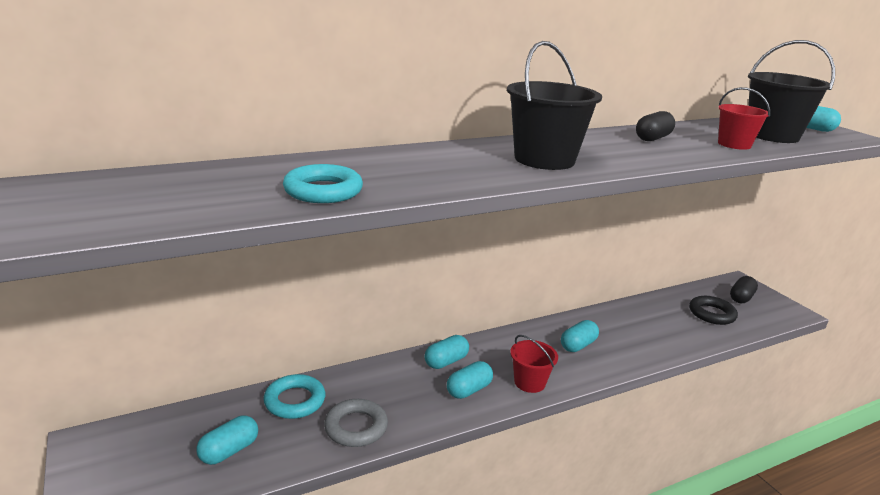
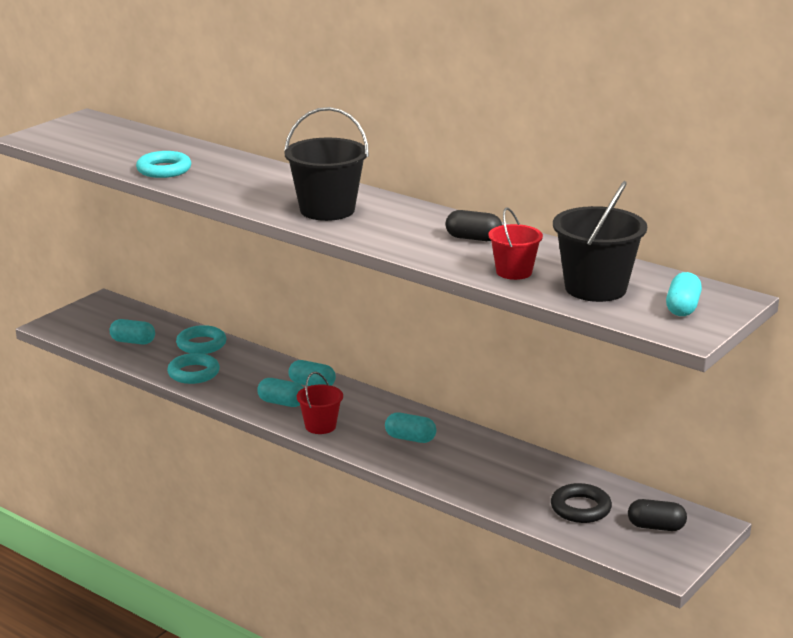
camera: 65 degrees right, 0 degrees up
(356, 427) = (193, 373): grey ring -> turquoise ring

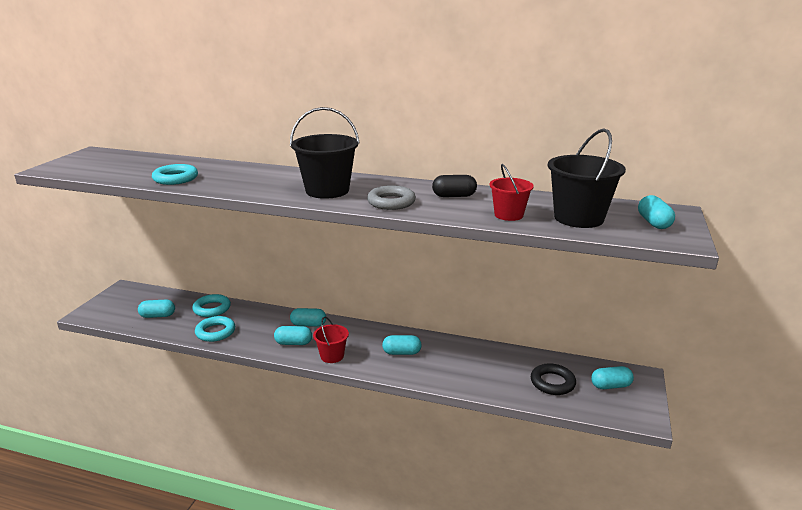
camera: 20 degrees left, 0 degrees up
(390, 236) = (391, 202): none -> grey ring
(656, 527) = (610, 386): black capsule -> turquoise capsule

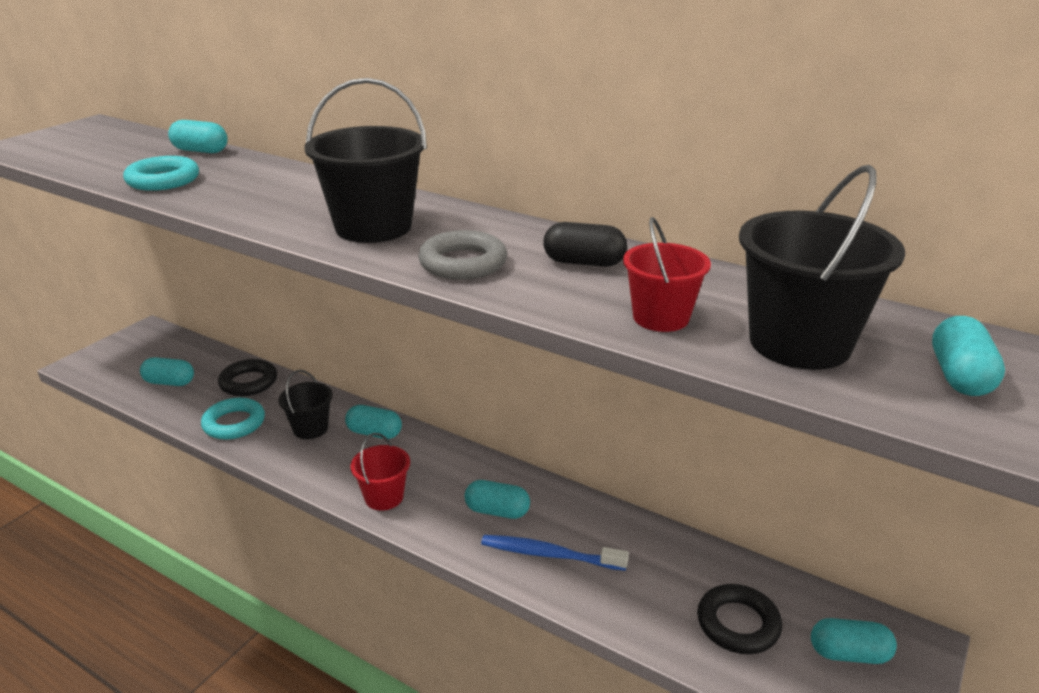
camera: 15 degrees right, 5 degrees up
(212, 309) = (249, 382): turquoise ring -> black ring
(267, 328) = (310, 428): none -> black bucket
(293, 343) = (337, 463): turquoise capsule -> turquoise capsule (200, 151)
(441, 368) = (549, 555): none -> blue toothbrush

